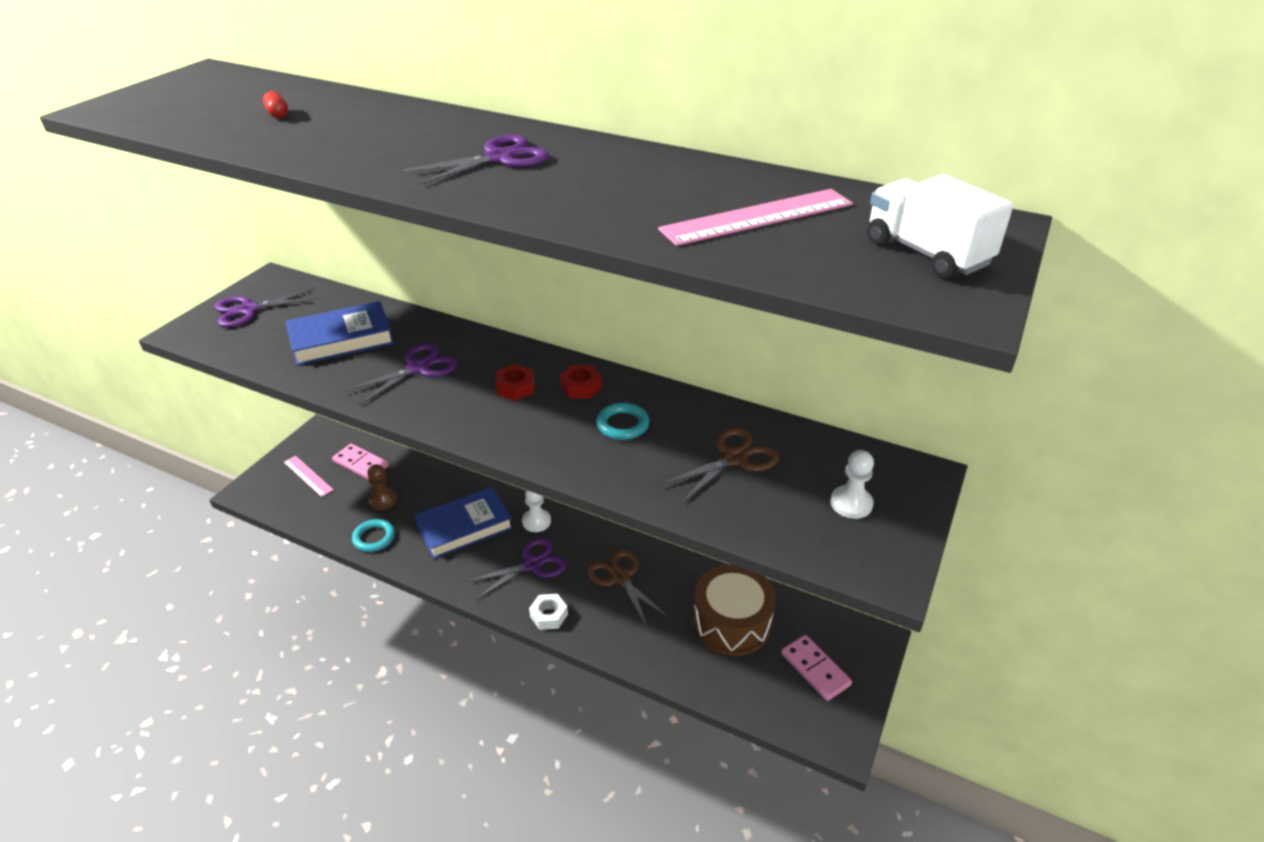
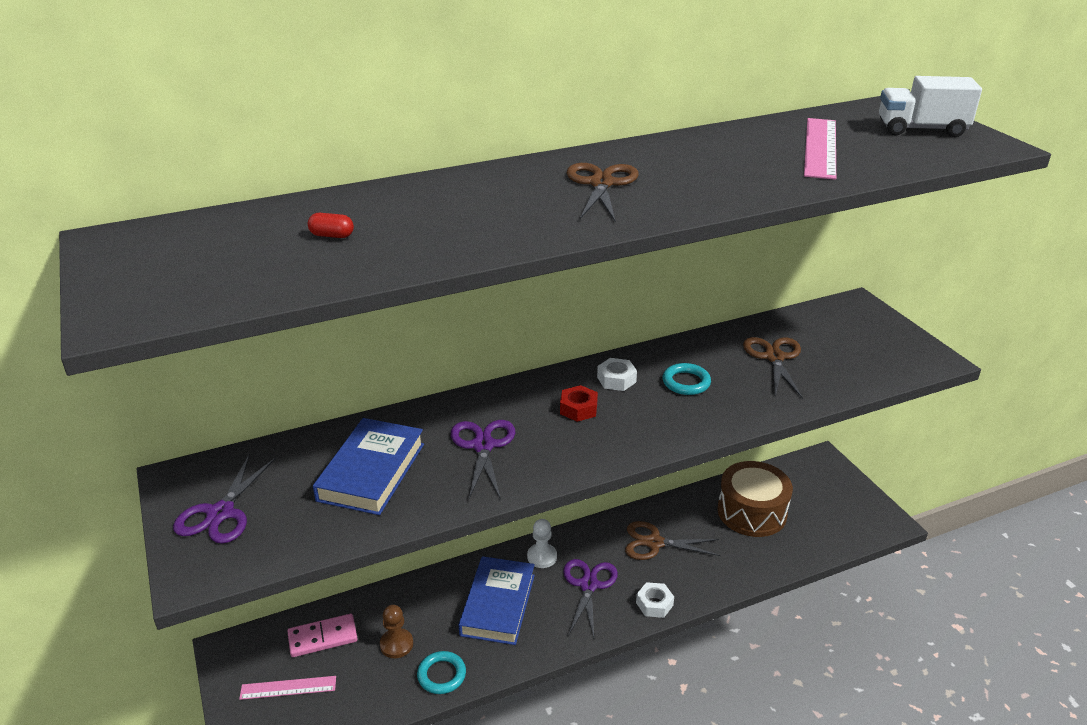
camera: 50 degrees left, 5 degrees down
(499, 158) = (601, 184): purple scissors -> brown scissors
(580, 387) = (616, 379): red nut -> white nut
(815, 669) = (825, 498): pink domino -> none
(851, 503) = (861, 339): white pawn -> none

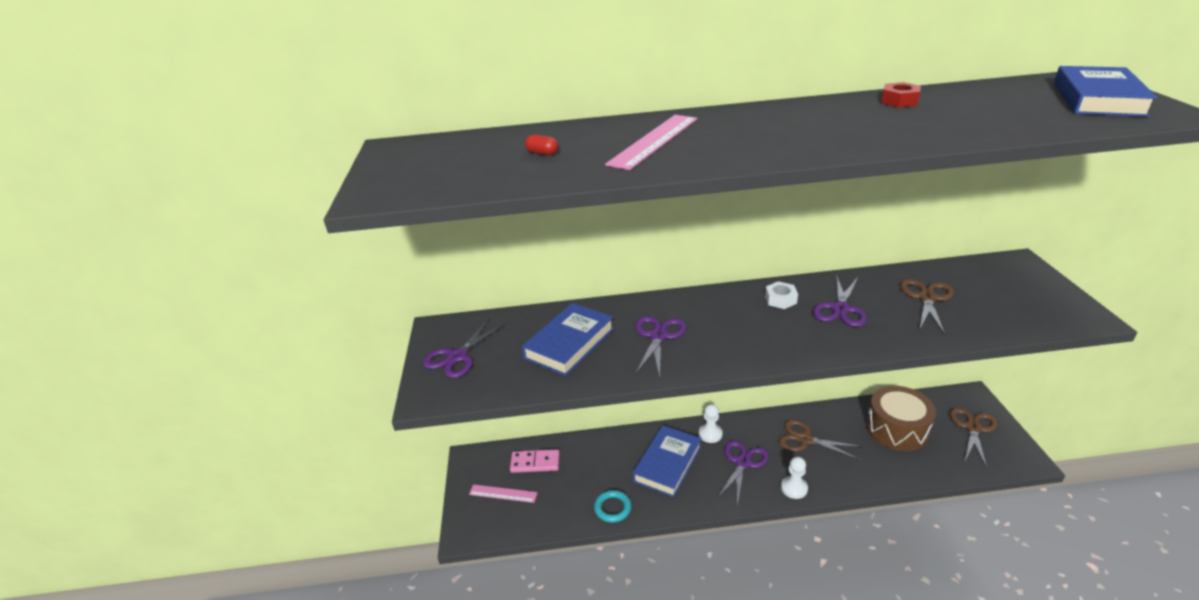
camera: 20 degrees right, 0 degrees up
(396, 644) = (585, 478): brown pawn -> none
(578, 409) = (742, 318): red nut -> red nut (899, 101)
(601, 184) = (771, 128): brown scissors -> brown scissors (973, 428)
(654, 604) = (794, 488): white nut -> white pawn
(686, 382) = (840, 309): turquoise ring -> purple scissors
(820, 147) = (987, 109): pink ruler -> pink ruler (654, 141)
(921, 129) = (1097, 99): white truck -> blue book

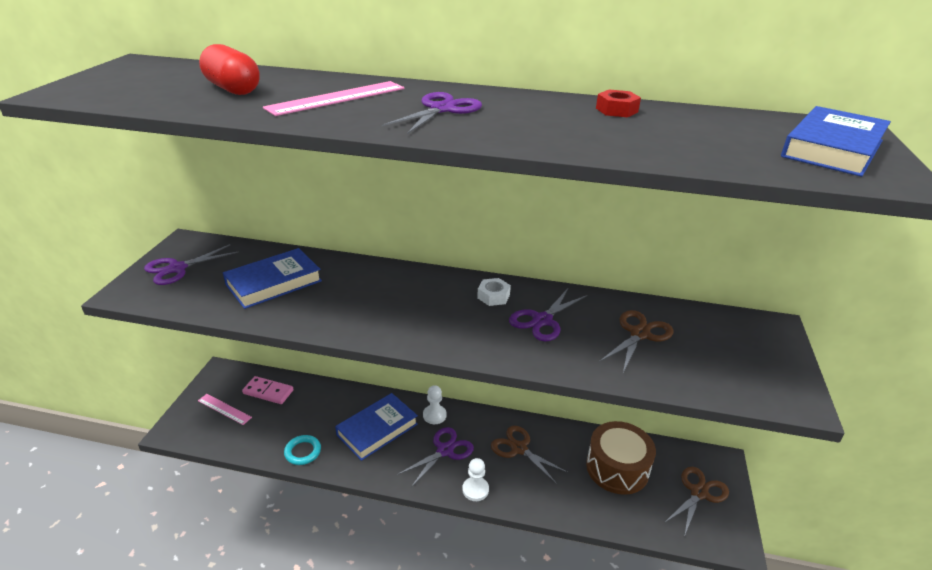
camera: 15 degrees right, 0 degrees up
(542, 153) = (233, 89): red capsule -> red capsule, size x2.26
(658, 336) = (353, 298): purple scissors -> purple scissors (442, 109)

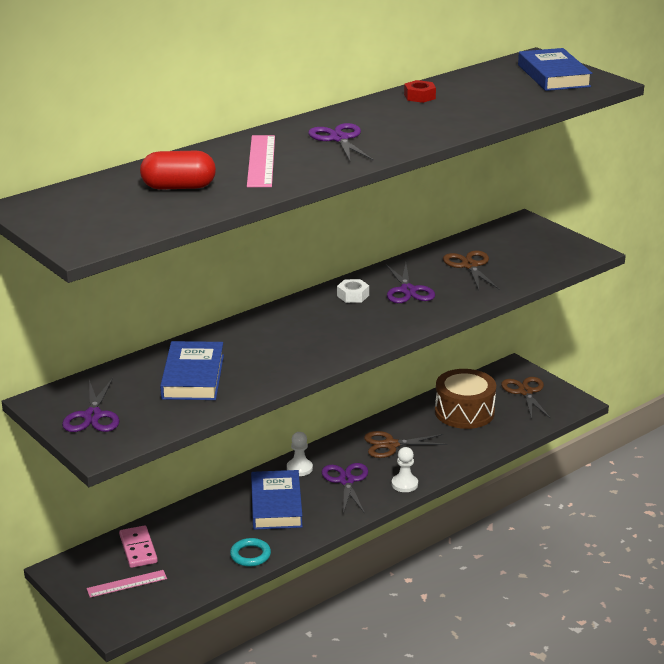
camera: 50 degrees left, 5 degrees down
(268, 392) = (138, 549): pink domino -> pink domino turned 75 degrees counterclockwise

